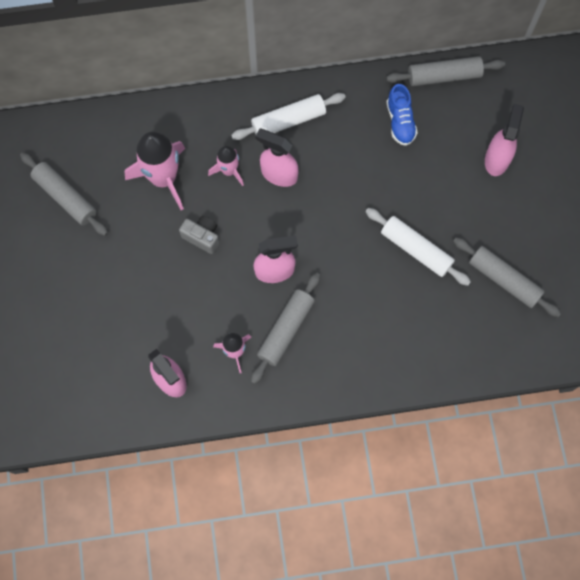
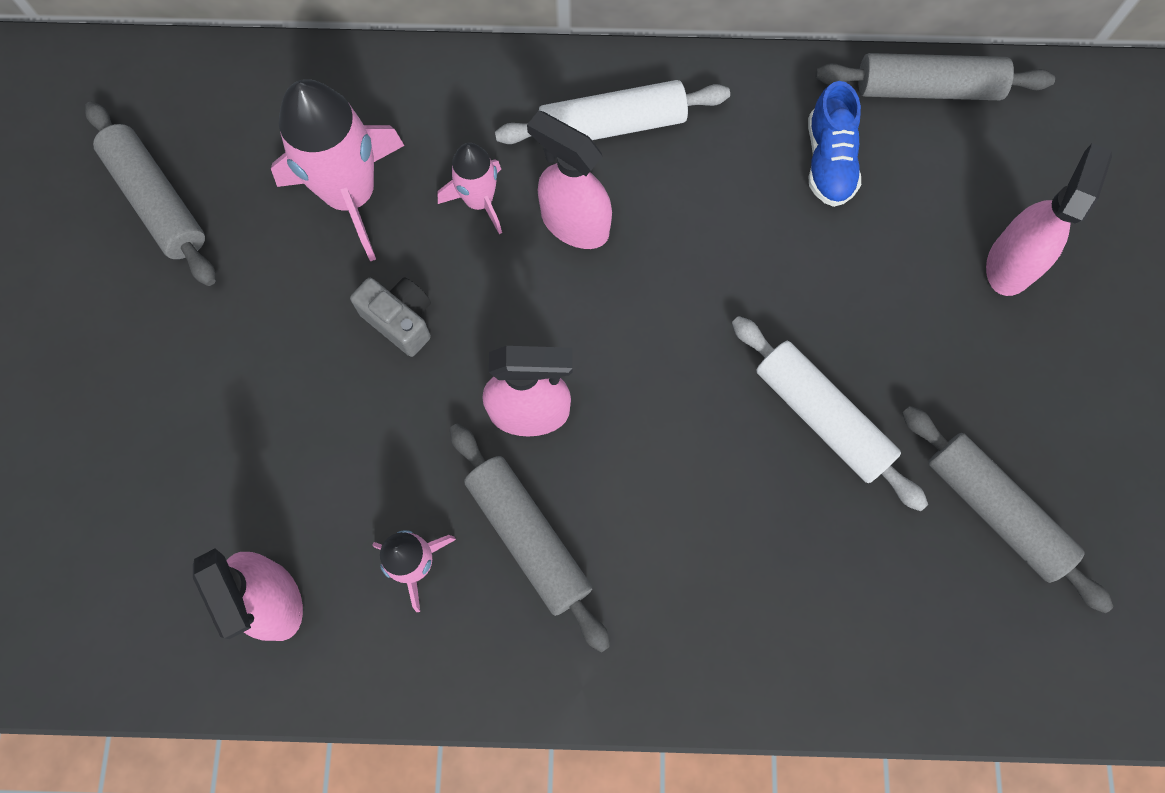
camera: 10 degrees right, 0 degrees up
(286, 330) = (528, 537): grey rolling pin -> grey rolling pin turned 75 degrees counterclockwise

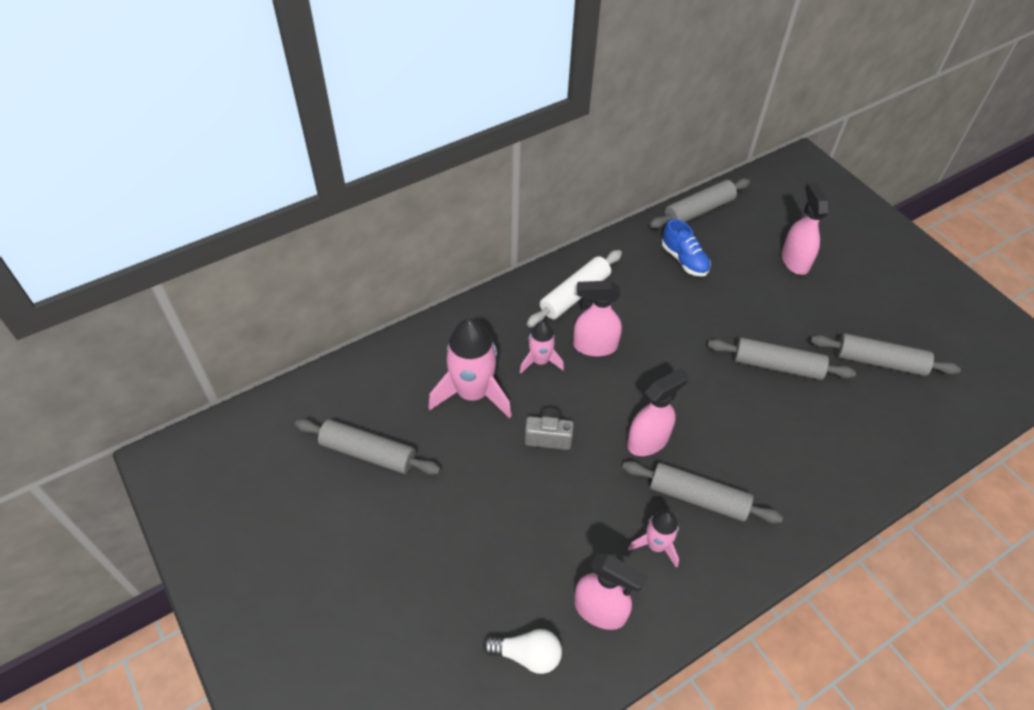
camera: 35 degrees left, 20 degrees down
(142, 594) = (527, 655): none -> white light bulb
(822, 417) = (777, 365): white rolling pin -> grey rolling pin

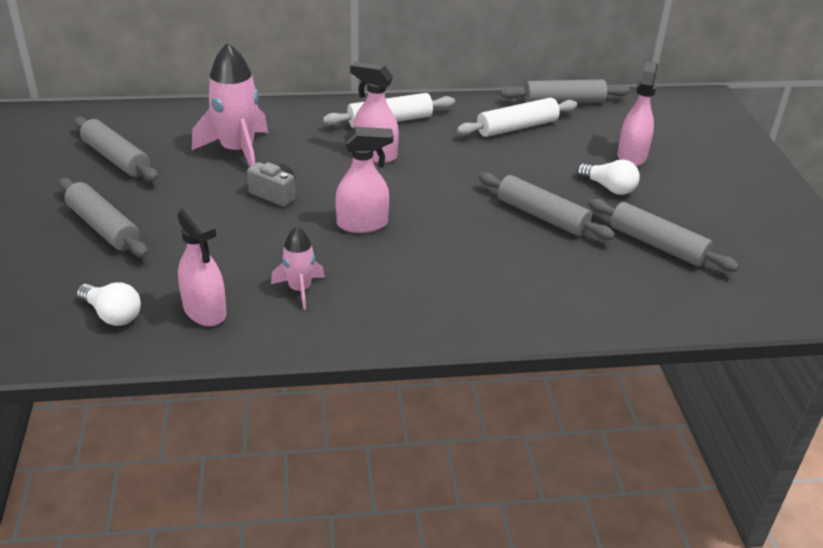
camera: 25 degrees right, 15 degrees down
(540, 361) = (316, 149): pink rocket -> none
(684, 260) = (517, 127): blue shoe -> white rolling pin
(698, 498) = (372, 273): grey rolling pin -> grey rolling pin (104, 227)
(803, 308) = (609, 188): none -> white light bulb

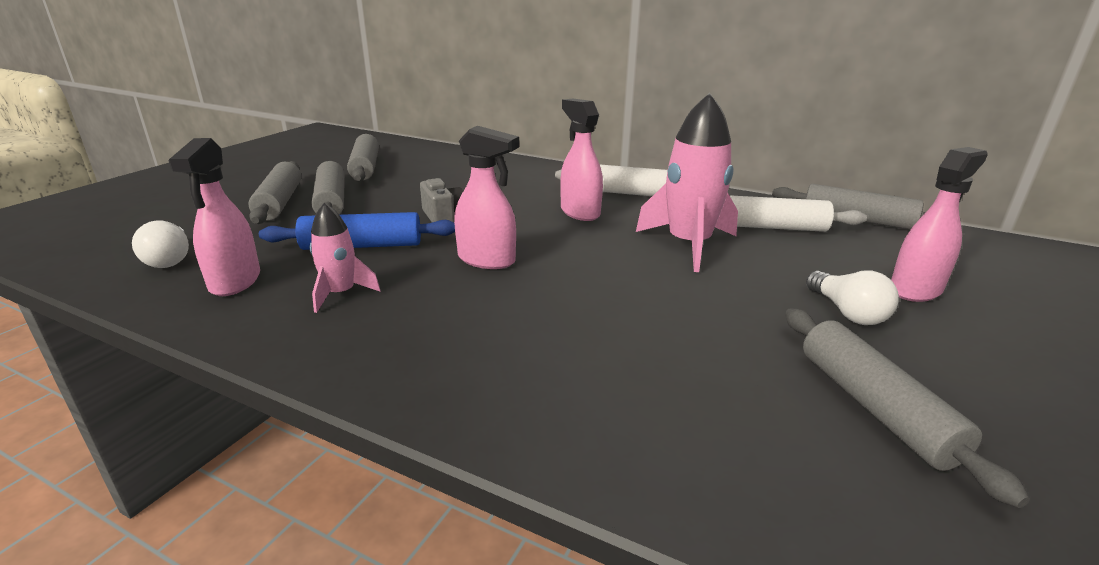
camera: 35 degrees right, 10 degrees down
(238, 151) = (461, 183): pink rocket -> pink rocket (688, 245)
(252, 245) = (362, 246): none -> blue rolling pin
(542, 216) = (712, 314): grey rolling pin -> grey rolling pin (331, 201)

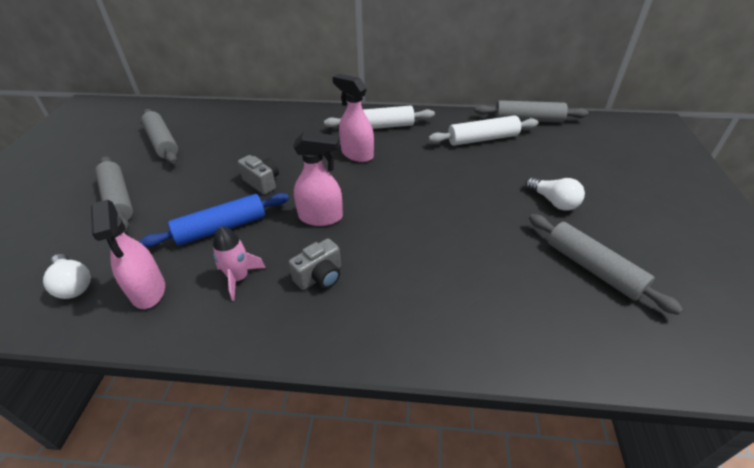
camera: 20 degrees left, 15 degrees up
(331, 201) = (162, 187): grey rolling pin -> none
(438, 315) = (320, 277): none -> grey camera
(688, 245) = (442, 168): pink rocket -> none
(916, 289) = (580, 173): pink spray bottle -> none

